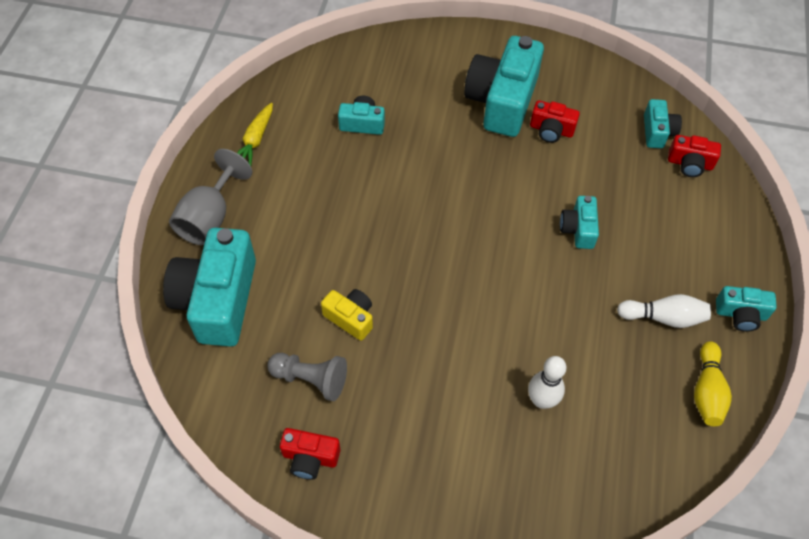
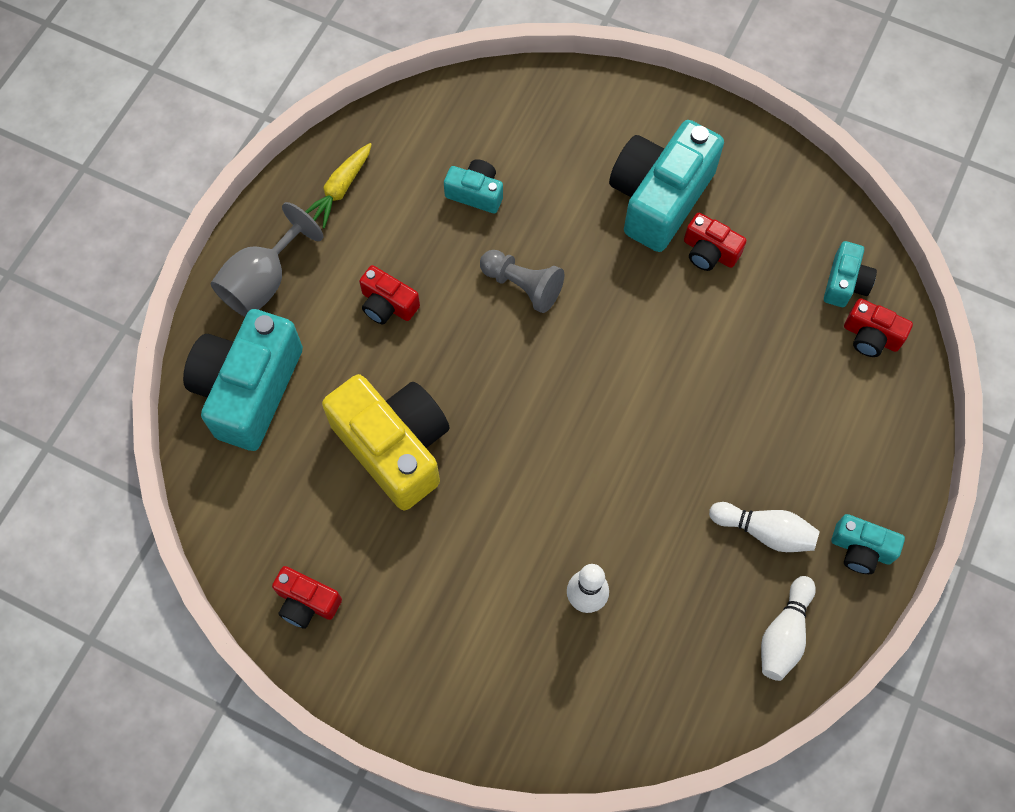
camera: 15 degrees right, 10 degrees up
(311, 379) = (330, 510): grey pawn -> grey pawn (522, 286)
(315, 214) = (388, 304): none -> red camera
(350, 318) = (394, 446): yellow camera -> yellow camera, size x2.05
(578, 229) = (699, 394): turquoise camera -> none
(707, 391) = (784, 634): yellow bowling pin -> white bowling pin

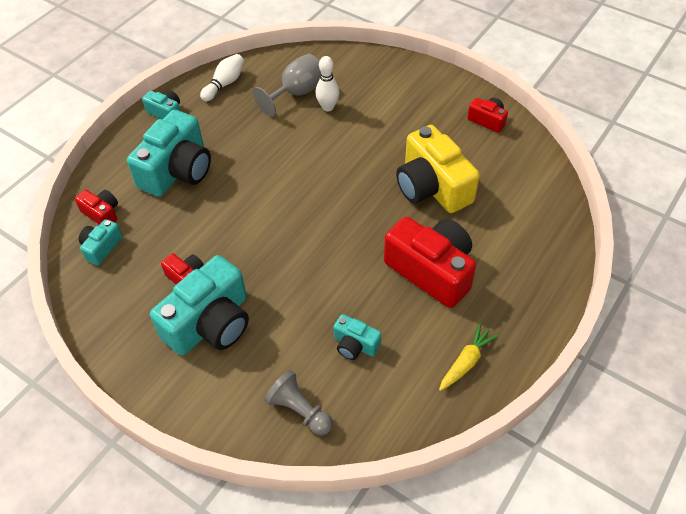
camera: 170 degrees left, 15 degrees down
(249, 389) = (531, 229): turquoise camera -> turquoise camera (177, 170)
(263, 281) = (526, 297): grey goblet -> grey goblet (296, 93)
(388, 304) = (431, 271): red camera -> red camera, size x2.05
(522, 286) = (331, 272): grey pawn -> grey pawn (300, 410)
(764, 531) = (216, 125): white bowling pin -> none

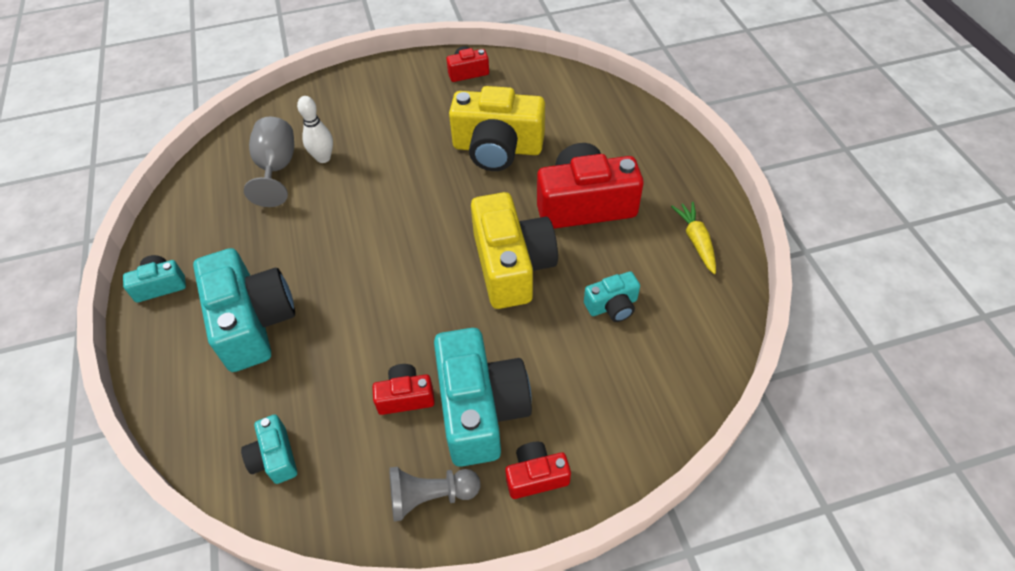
camera: 50 degrees left, 0 degrees up
(102, 213) = (227, 429): red camera -> red camera (536, 476)
(225, 84) = (189, 214): white bowling pin -> none
(300, 410) = (647, 393): grey pawn -> grey pawn (430, 496)
(336, 265) = (512, 265): none -> yellow camera

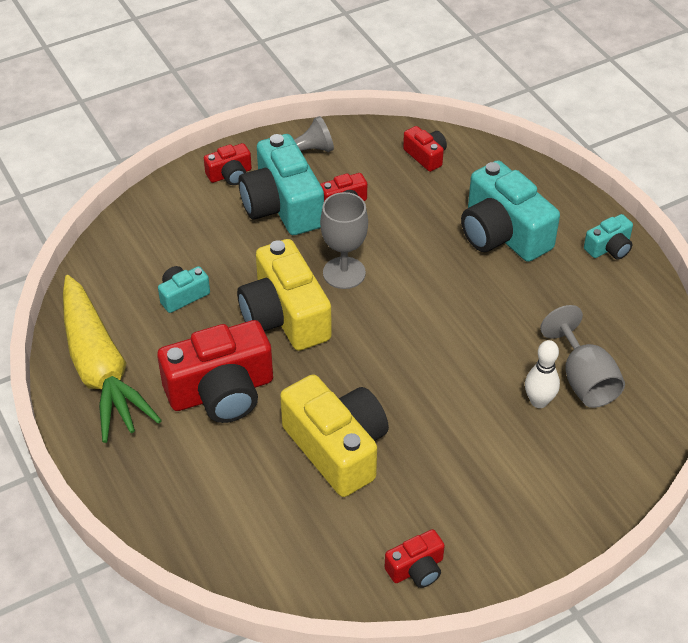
camera: 165 degrees right, 5 degrees down
(274, 457) = (426, 156): turquoise camera -> red camera
(438, 303) = (344, 273): none -> grey goblet
(497, 148) = (337, 448): yellow camera -> yellow camera turned 60 degrees clockwise
(696, 241) = (100, 369): yellow carrot -> yellow carrot, size x2.28

